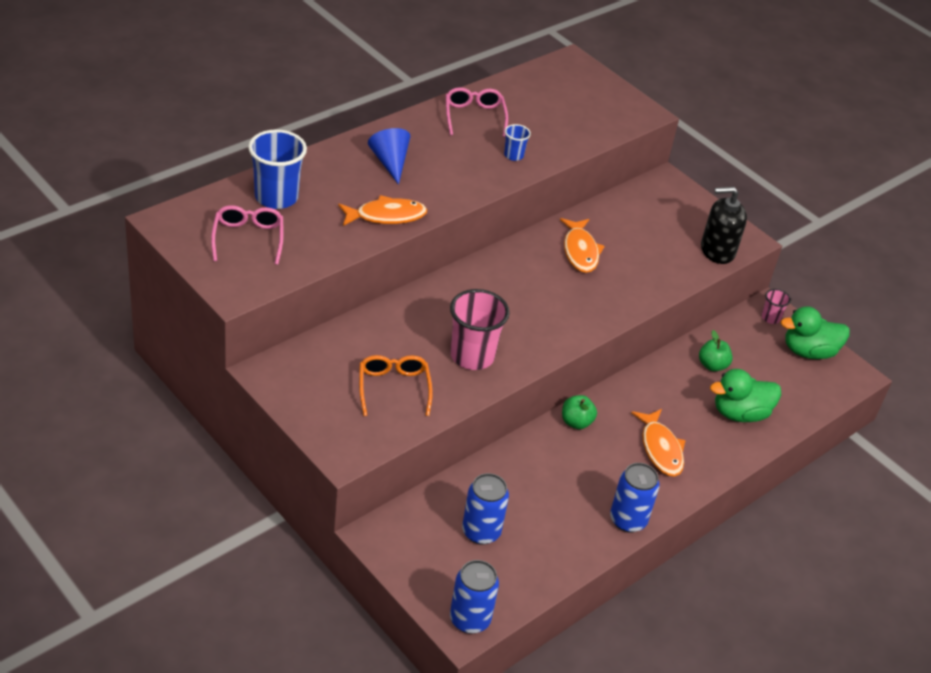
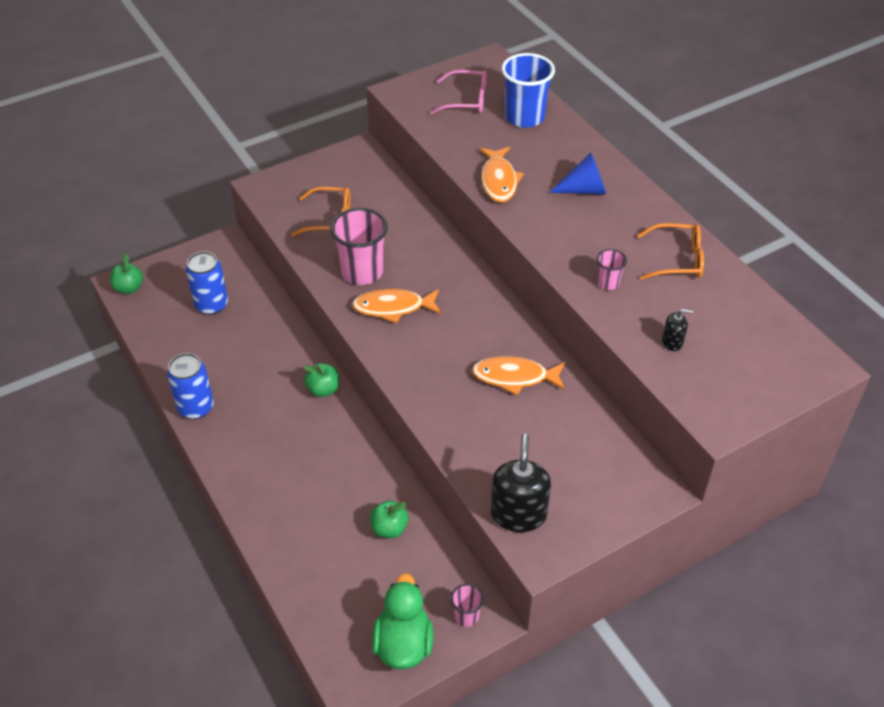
camera: 105 degrees right, 5 degrees up
(470, 619) = (129, 288): blue can -> green apple
(474, 117) = (677, 259): pink glasses -> orange glasses
(513, 155) = (608, 283): blue cup -> pink cup
(571, 127) = (672, 342): none -> black soap dispenser
(660, 449) = (276, 452): orange fish -> orange fish (393, 307)
(740, 413) = (312, 537): green duck -> none

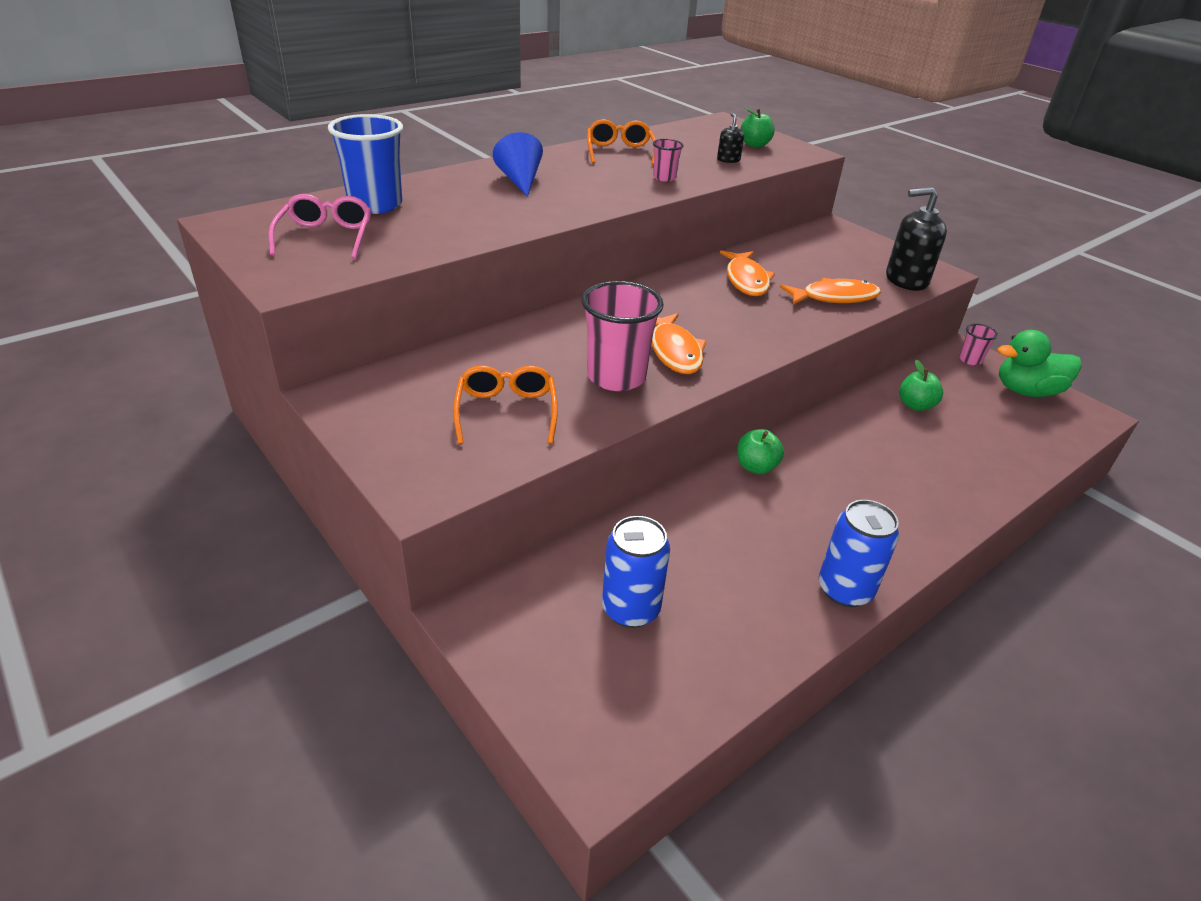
camera: 100 degrees left, 10 degrees down
(129, 288) = (611, 752): green apple -> green apple (754, 145)
(499, 181) = (508, 220): orange fish -> orange fish (834, 297)

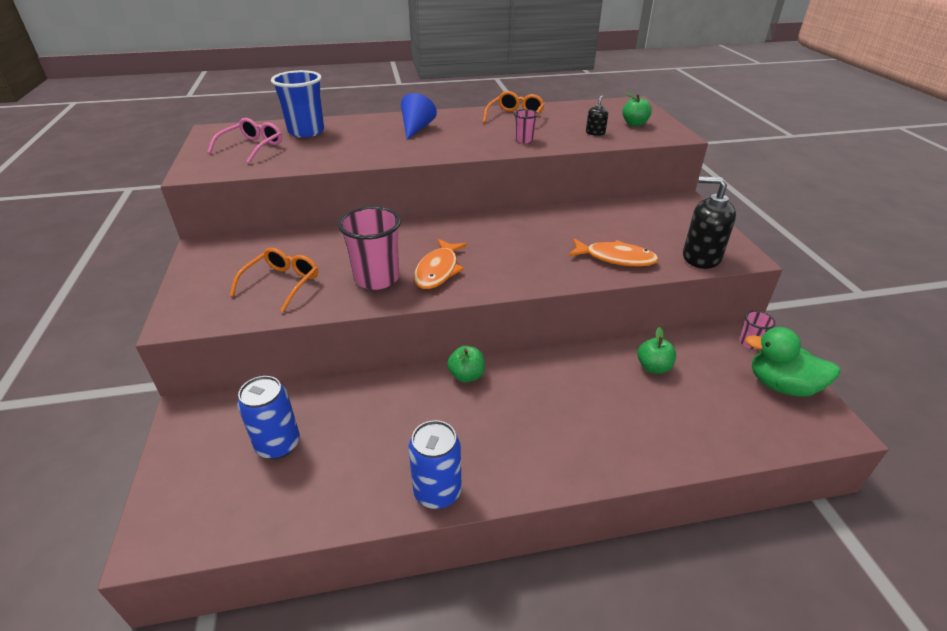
camera: 30 degrees right, 0 degrees up
(746, 280) = (556, 230): orange fish -> none

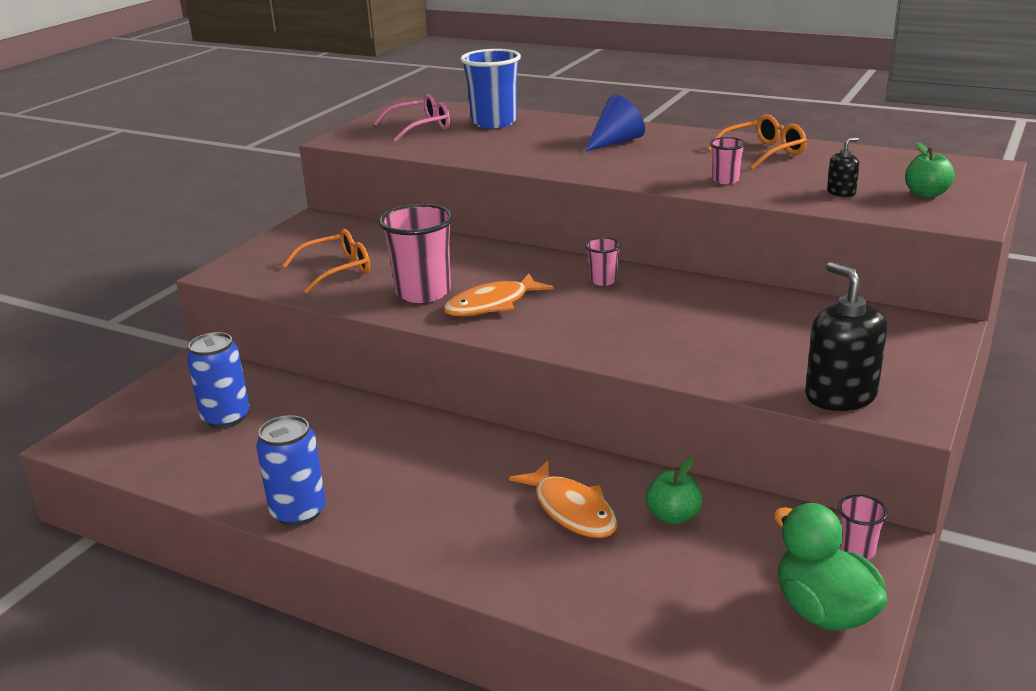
camera: 40 degrees right, 10 degrees down
(466, 375) = (451, 434): green apple -> none
(484, 229) = (603, 280): none -> pink cup
(615, 258) = (716, 358): orange fish -> orange fish (571, 510)

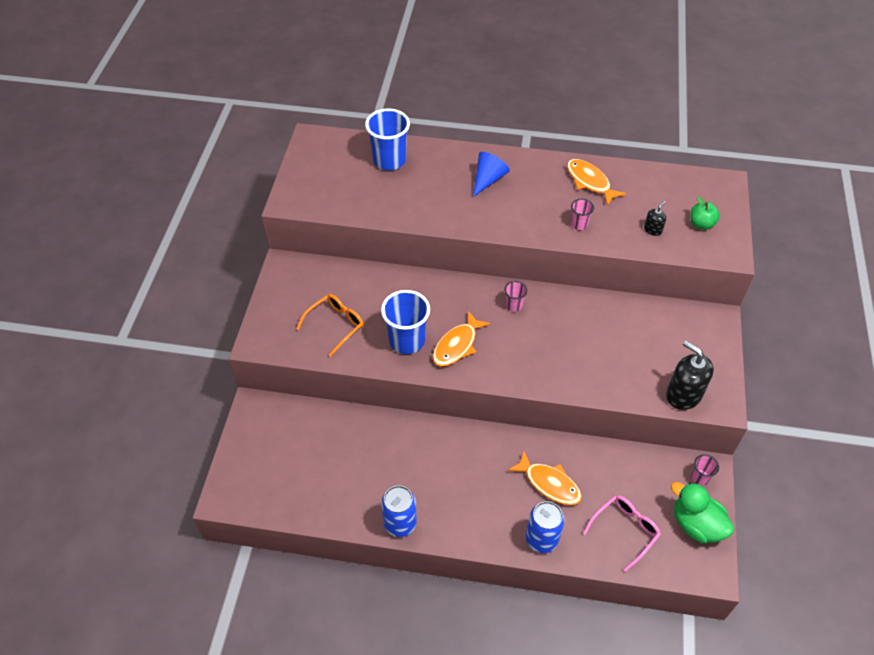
camera: 20 degrees left, 25 degrees up
(226, 418) = (308, 453): blue can -> blue can (541, 539)
(421, 127) = (339, 175): pink glasses -> pink glasses (625, 530)
(423, 292) = (407, 340): pink cup -> blue cup
(673, 516) = (603, 475): green apple -> none
(763, 152) = (589, 182): orange glasses -> orange fish

